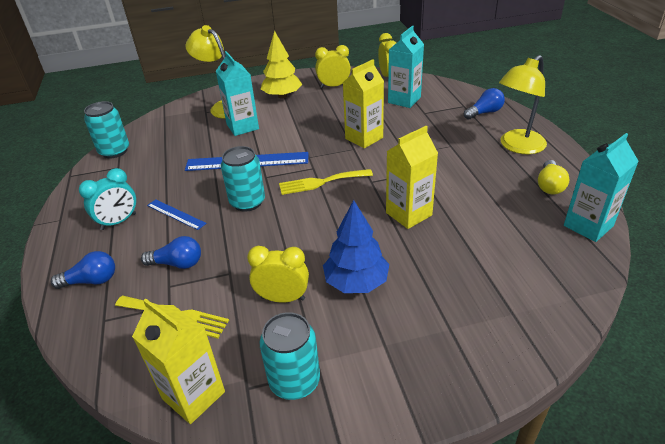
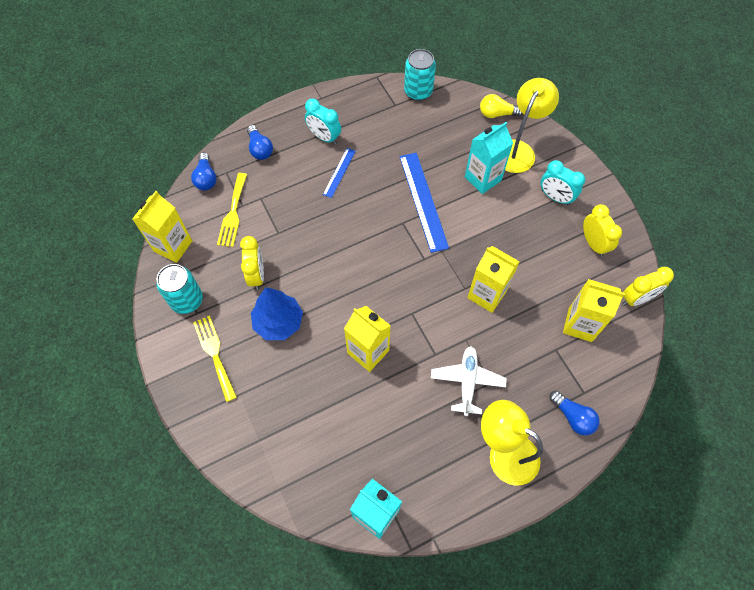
camera: 75 degrees right, 25 degrees up
(177, 263) = (283, 195): blue light bulb -> blue light bulb (206, 178)
(247, 202) = (363, 219): turquoise can -> none
(282, 96) = (555, 197): yellow tree -> turquoise clock
(321, 182) = (402, 270): yellow fork -> yellow fork (214, 354)
(404, 100) = (580, 324): turquoise carton -> yellow carton
(449, 157) = (467, 382): none -> white plane
(549, 185) = (435, 482): yellow light bulb -> yellow light bulb (497, 114)

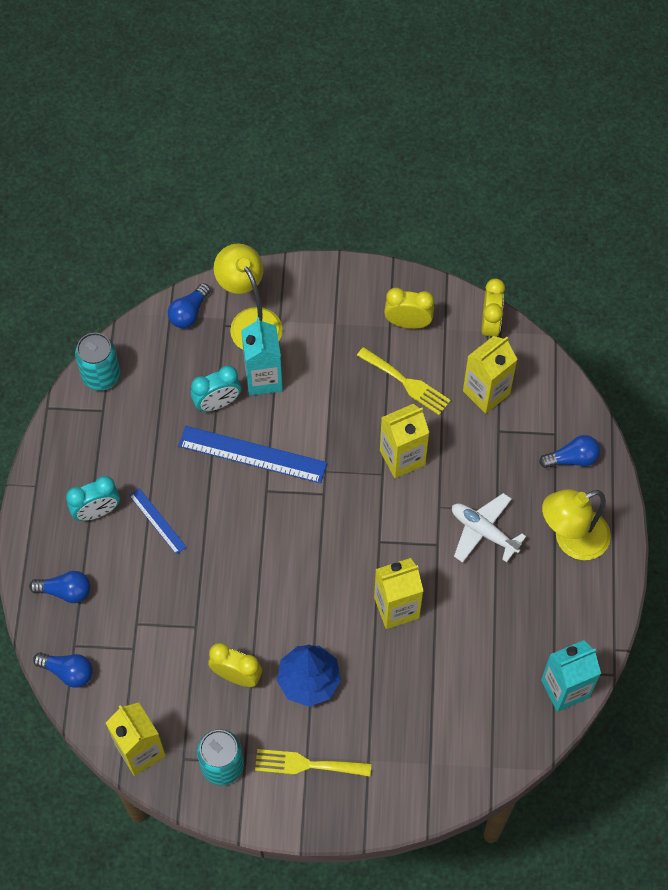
camera: 60 degrees left, 0 degrees up
(233, 213) = (138, 664): yellow fork -> yellow fork (406, 383)
(497, 114) = (189, 313): yellow light bulb -> blue light bulb
(555, 197) = (332, 323): turquoise clock -> turquoise clock (217, 403)

